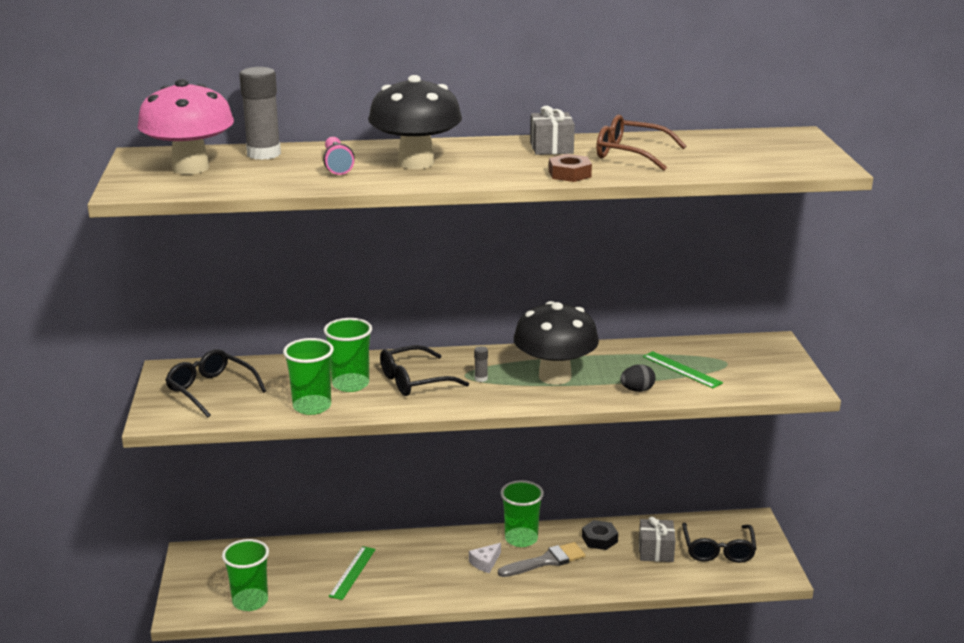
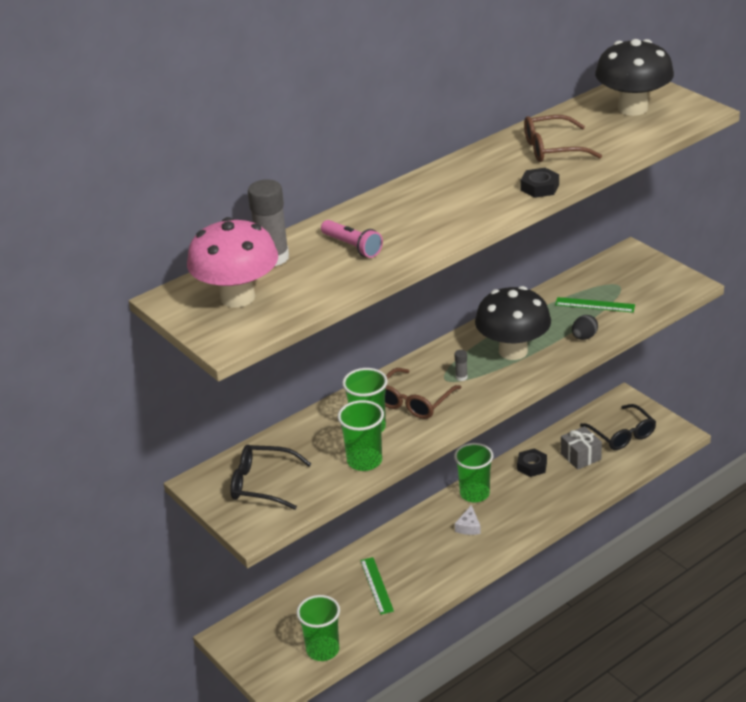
camera: 30 degrees left, 10 degrees up
(414, 381) = (414, 402): black glasses -> brown glasses
(416, 163) = (410, 220): black mushroom -> black mushroom (632, 108)
(546, 561) = (511, 503): grey brush -> none
(551, 148) = (487, 163): grey gift -> none
(569, 174) = (539, 187): brown nut -> black nut

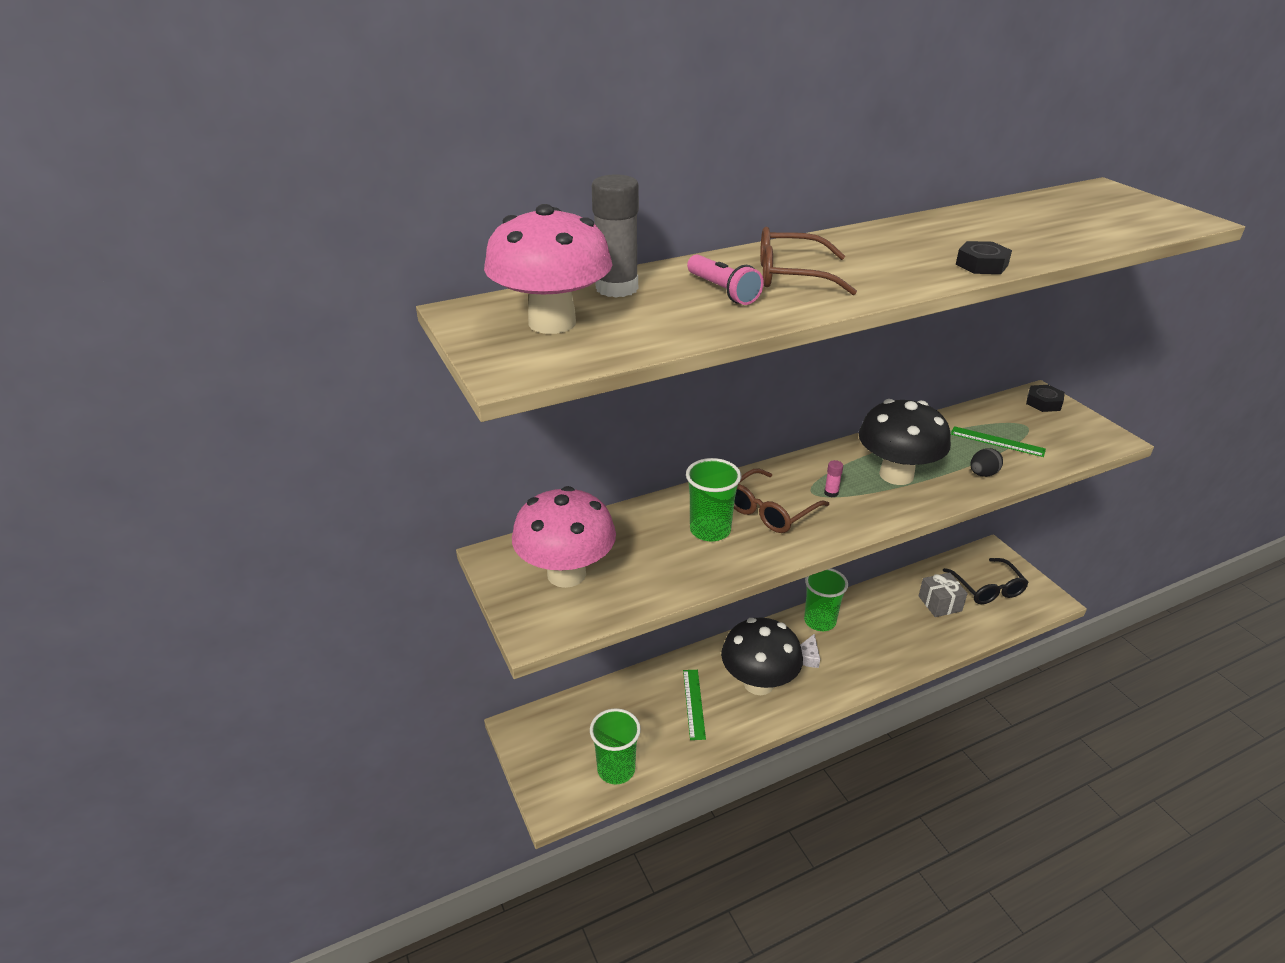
camera: 10 degrees right, 0 degrees up
(262, 484) = (566, 574): black glasses -> pink mushroom
(364, 461) = (695, 570): green cup -> none
(461, 377) = (831, 493): grey glue stick -> pink glue stick
(532, 466) = (885, 603): black nut -> black nut (1043, 403)
(552, 148) = (999, 231): brown glasses -> brown glasses (792, 275)
(632, 108) = (1101, 208): black mushroom -> black mushroom (758, 683)

